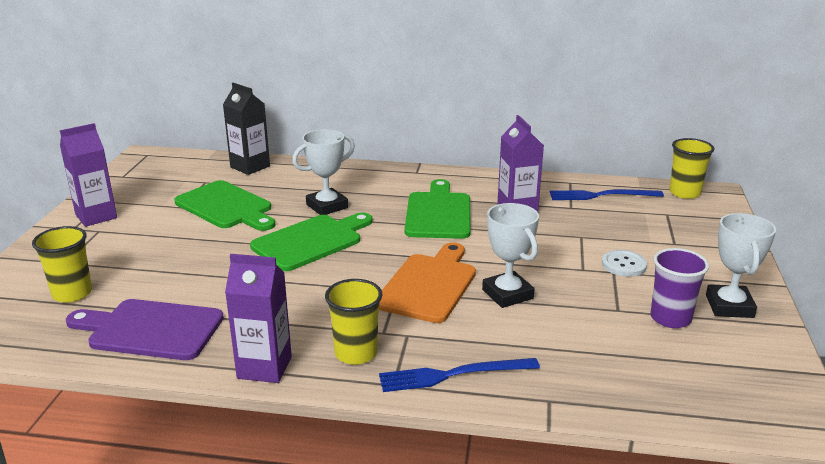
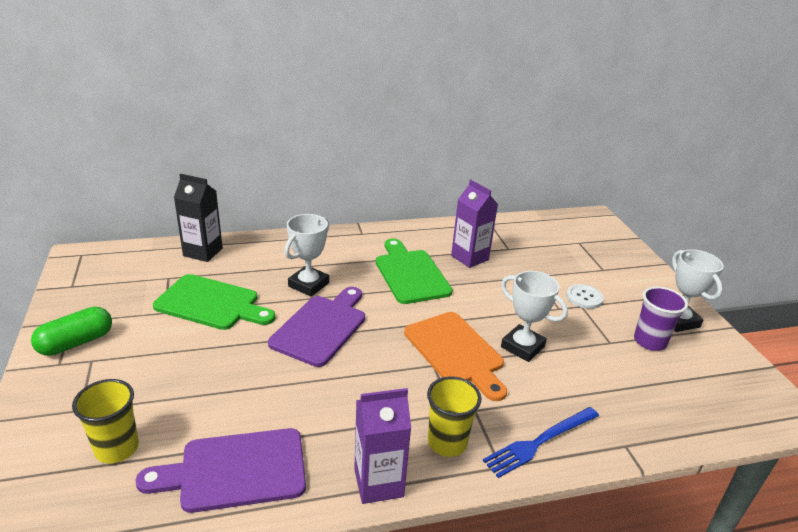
camera: 25 degrees left, 5 degrees up
(96, 216) = (76, 343): purple carton -> green capsule
(311, 241) = (321, 327): green cutting board -> purple cutting board
(429, 285) = (456, 352): orange cutting board -> orange cutting board turned 150 degrees clockwise
(601, 195) = (522, 233): blue fork -> none
(684, 193) = (577, 220): yellow cup -> none

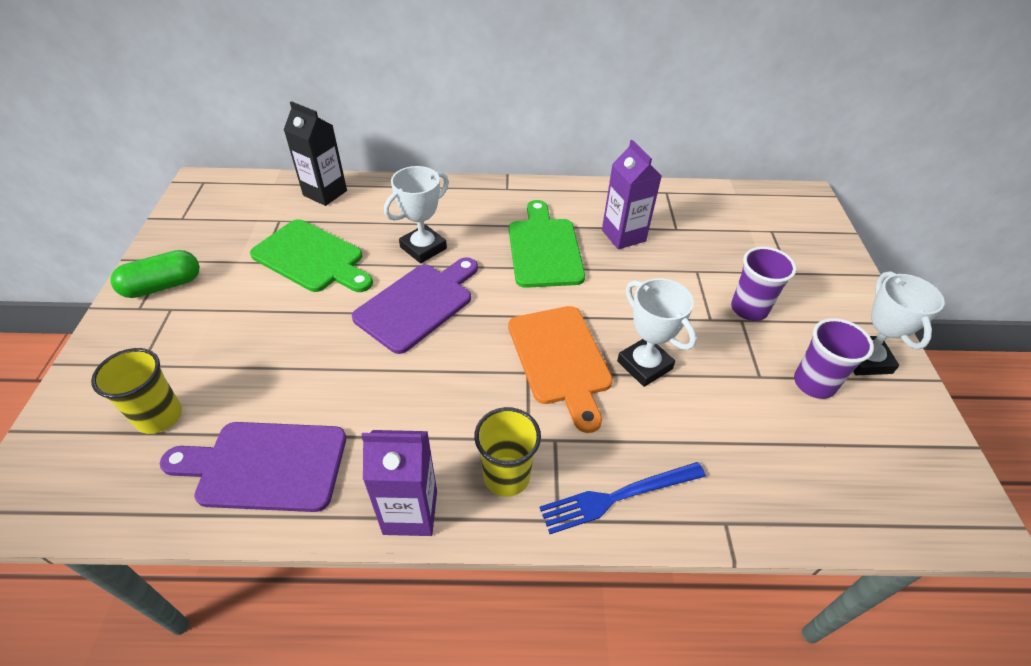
camera: 15 degrees right, 15 degrees up
(584, 297) = (749, 309): white button -> purple cup

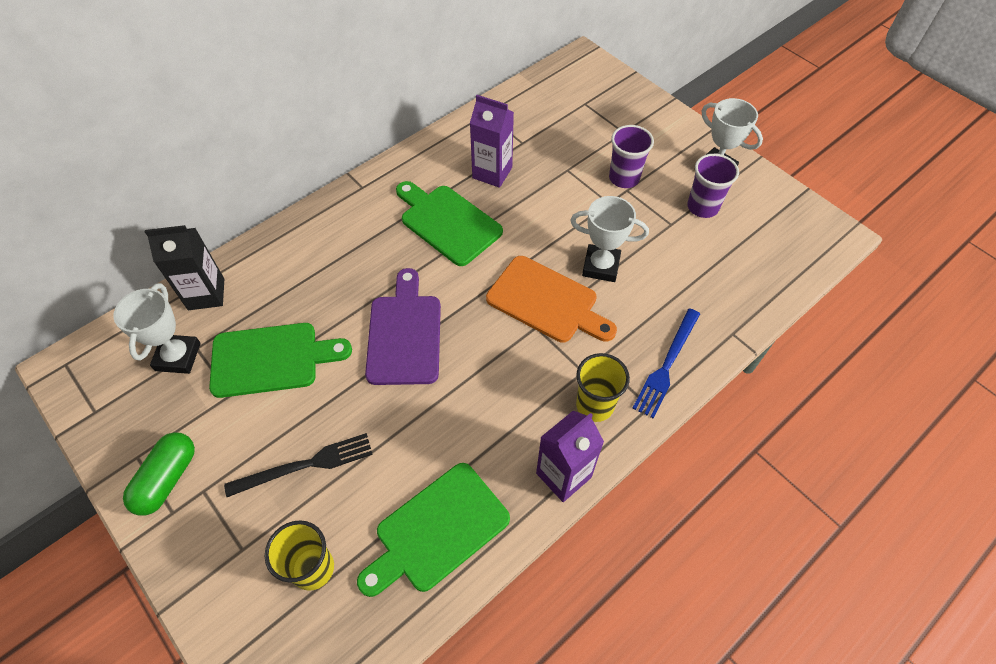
camera: 40 degrees left, 10 degrees up
(244, 342) = (305, 465): none -> black fork
(265, 465) = (437, 530): purple cutting board -> green cutting board
(423, 248) = (354, 285): white trophy -> white trophy (178, 357)

